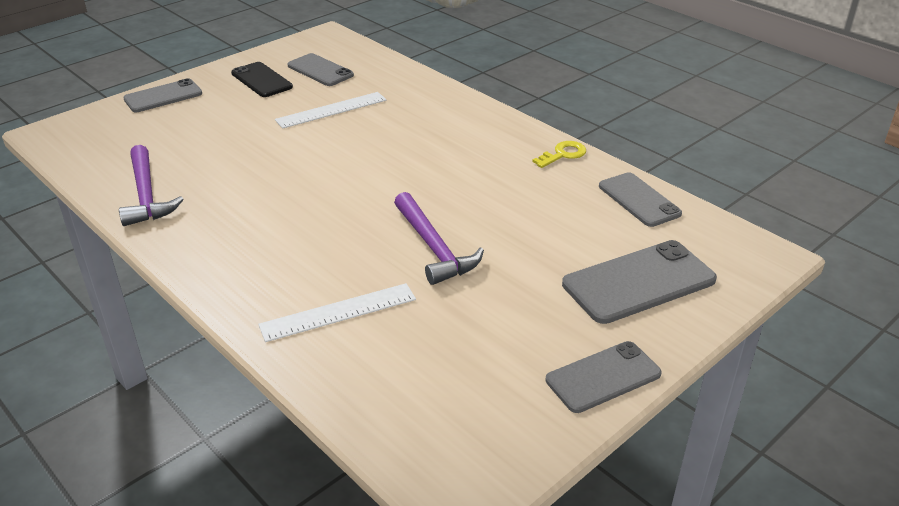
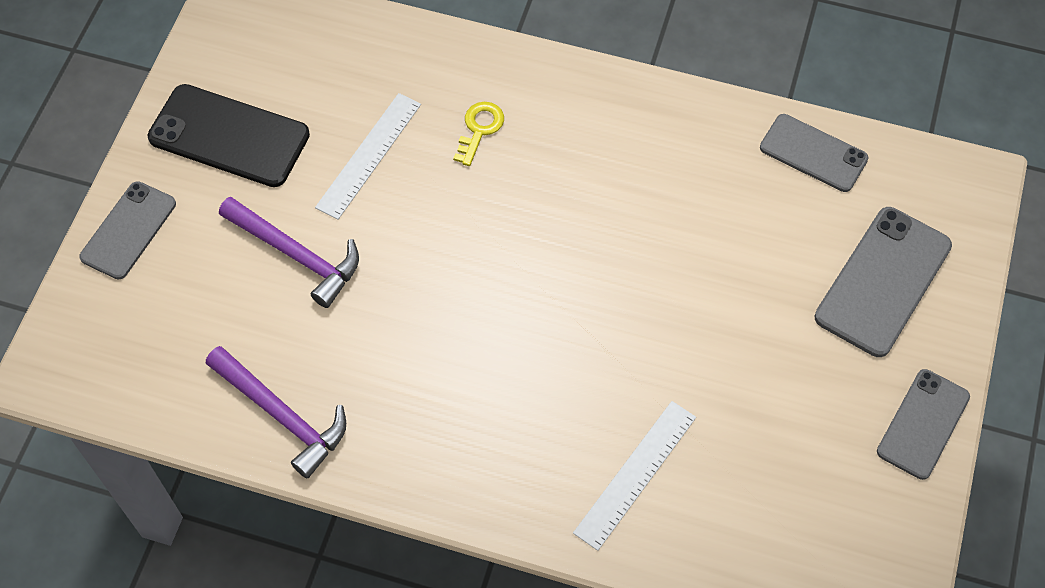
camera: 30 degrees left, 25 degrees up
(261, 80) = (229, 136): black phone -> black phone, size x1.50
(320, 70) = (288, 80): grey phone -> none
(434, 248) = (660, 334): purple hammer -> purple hammer (296, 255)
(563, 154) = (691, 112): yellow key -> yellow key (479, 129)

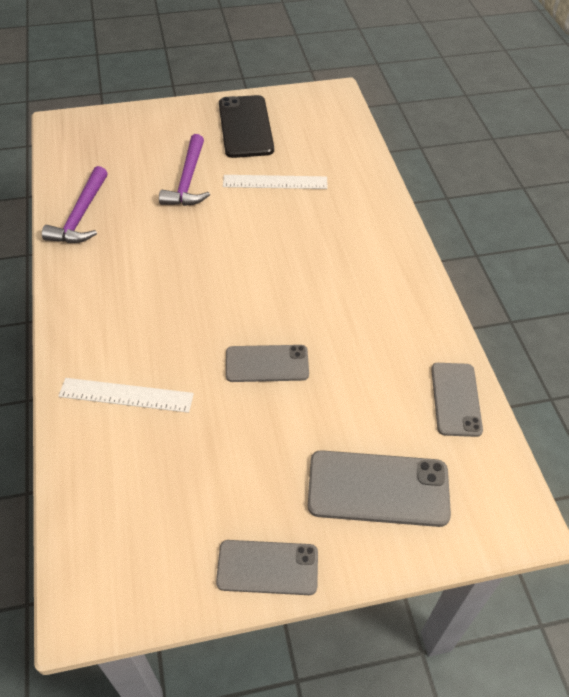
camera: 60 degrees right, 10 degrees down
(128, 230) = (161, 117): grey phone -> grey phone (267, 363)
(479, 129) = (330, 220): yellow key -> none

